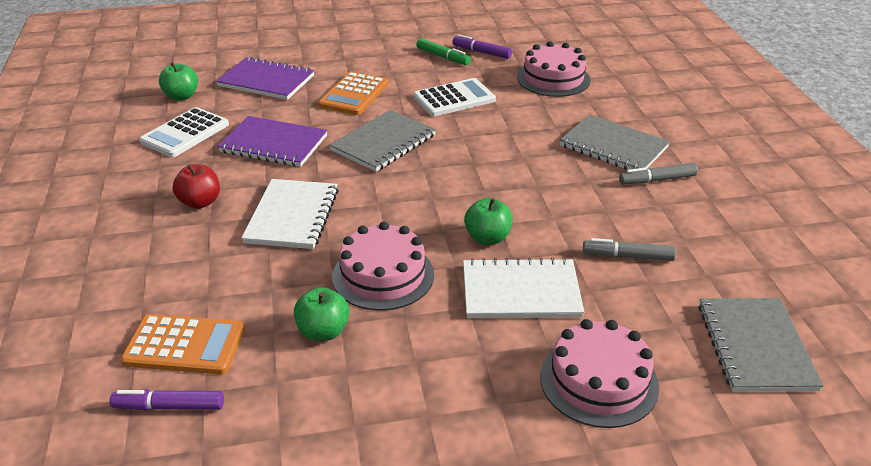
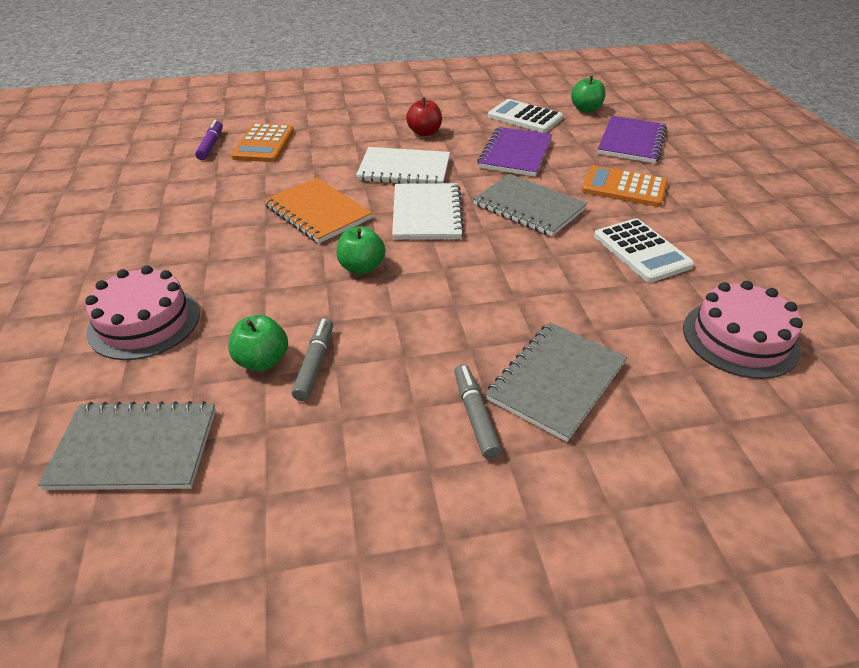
camera: 90 degrees right, 5 degrees up
(323, 331) = (259, 190): green apple -> green apple (262, 361)
(383, 275) = (317, 212): pink cake -> orange notebook
(443, 57) = (751, 243): green marker -> none
(481, 52) = (786, 275): purple marker -> none
(521, 292) = (276, 284): white notebook -> white notebook (427, 214)

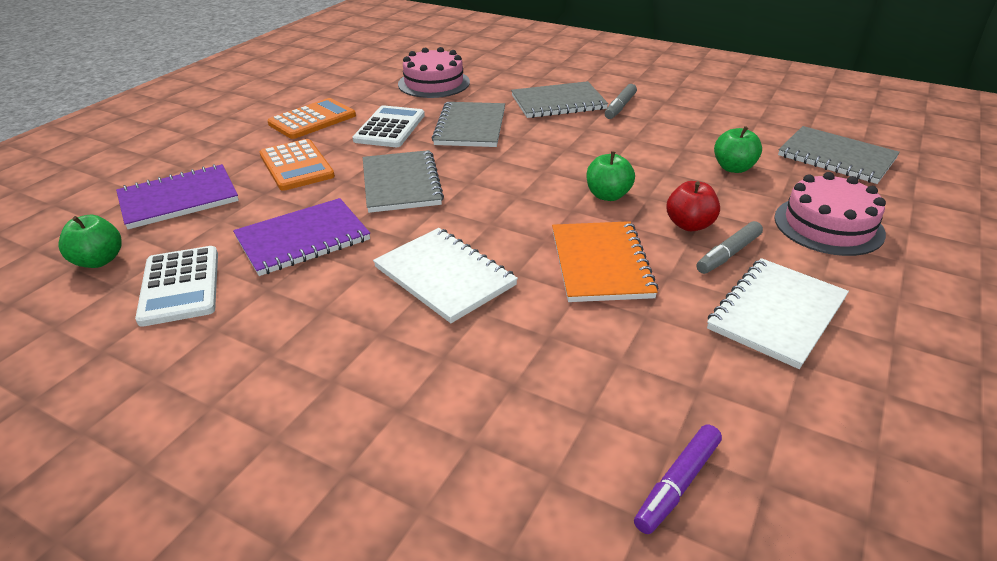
camera: 140 degrees left, 5 degrees down
(263, 144) = (581, 433): orange calculator -> orange calculator (312, 120)
(315, 364) = (696, 154): grey marker -> grey marker (728, 254)
(424, 133) = (334, 325): red apple -> red apple (689, 225)
(427, 214) = (495, 215): white notebook -> white notebook (776, 314)
(580, 288) = (470, 127): none -> grey notebook

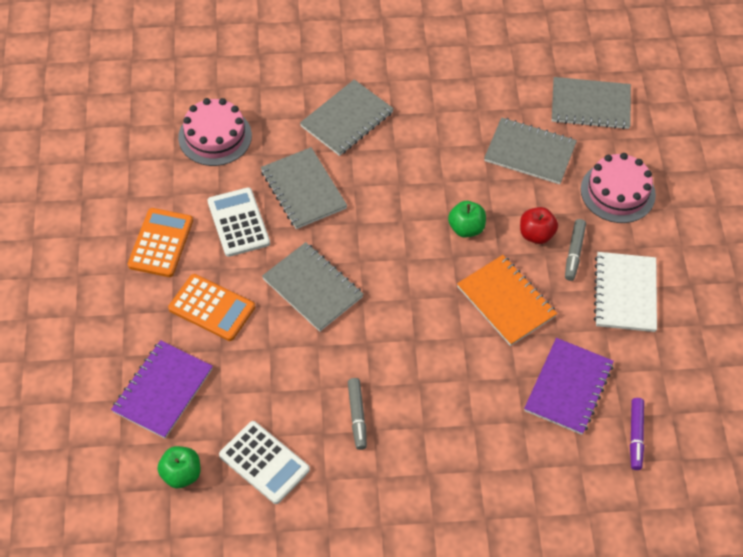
camera: 35 degrees left, 20 degrees up
(303, 239) = (299, 380): purple notebook -> purple notebook (568, 387)
(444, 276) = (422, 363): white notebook -> none
(620, 107) = (401, 104): grey marker -> grey marker (357, 416)
(733, 168) = (530, 152): green apple -> grey notebook

